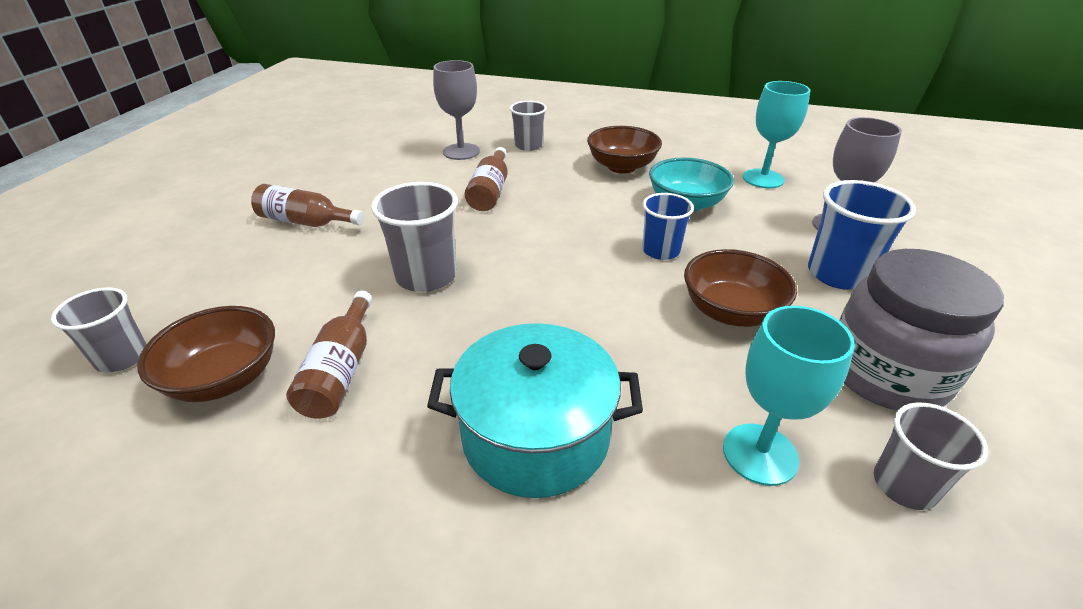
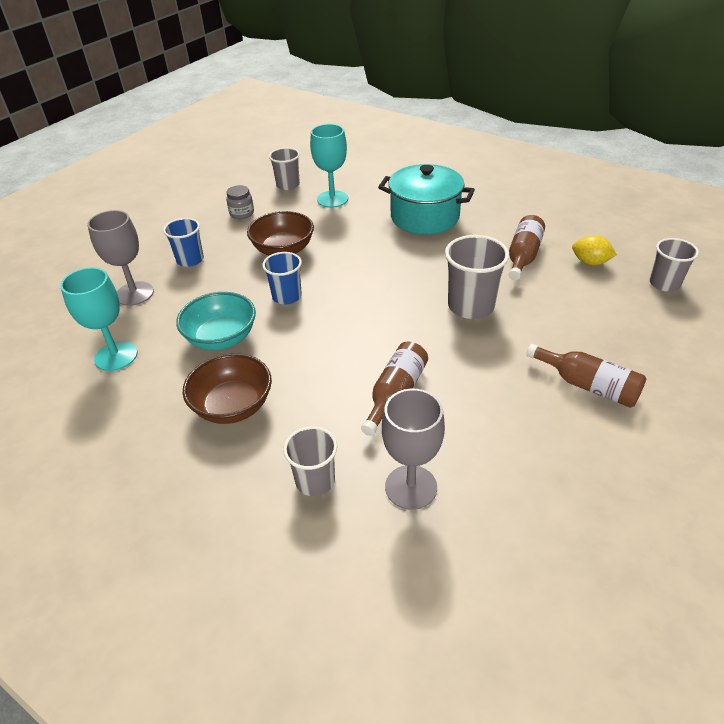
camera: 160 degrees left, 5 degrees up
(224, 378) = (590, 262): brown bowl -> yellow lemon
(838, 274) = (190, 260): blue cup -> blue cup, size x0.66
(886, 374) = (242, 213): grey jar -> grey jar, size x0.43

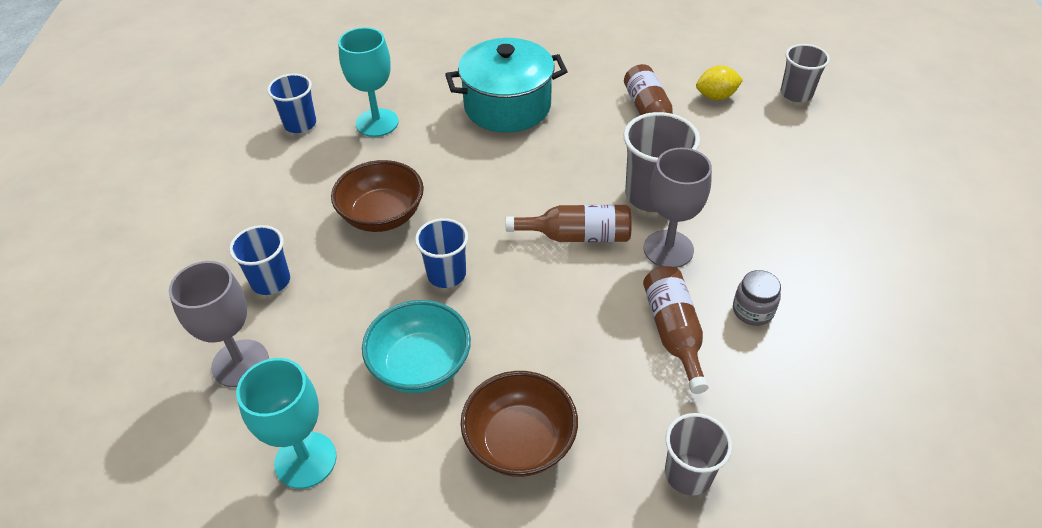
camera: 35 degrees left, 5 degrees up
(242, 213) = (276, 187): grey jar -> grey jar (752, 311)
(288, 185) = (300, 124): grey cup -> blue cup
(411, 487) = (779, 424): grey goblet -> grey goblet (668, 249)
(588, 385) = (827, 232): brown bottle -> brown bottle (577, 236)

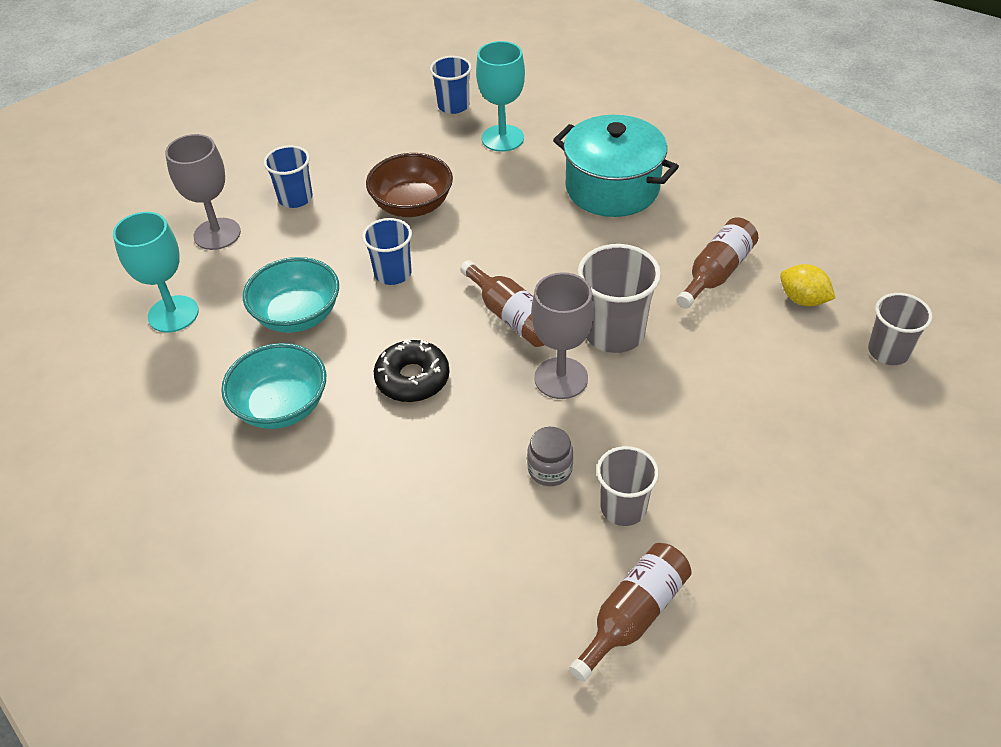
camera: 50 degrees right, 0 degrees up
(520, 442) = (281, 406): brown bowl -> turquoise bowl
(580, 333) = (412, 378): none -> black donut
(673, 332) = (471, 432): brown bottle -> brown bottle (633, 615)
(688, 474) = (339, 517): grey cup -> grey cup (623, 508)

